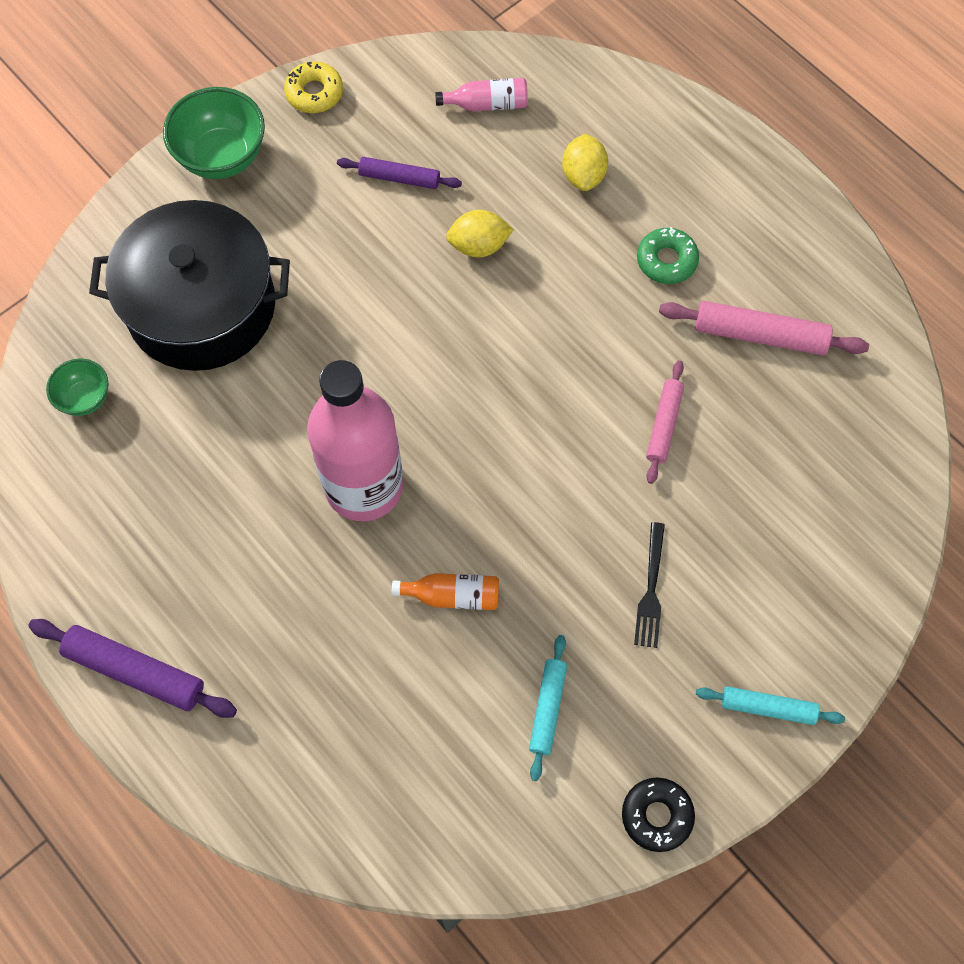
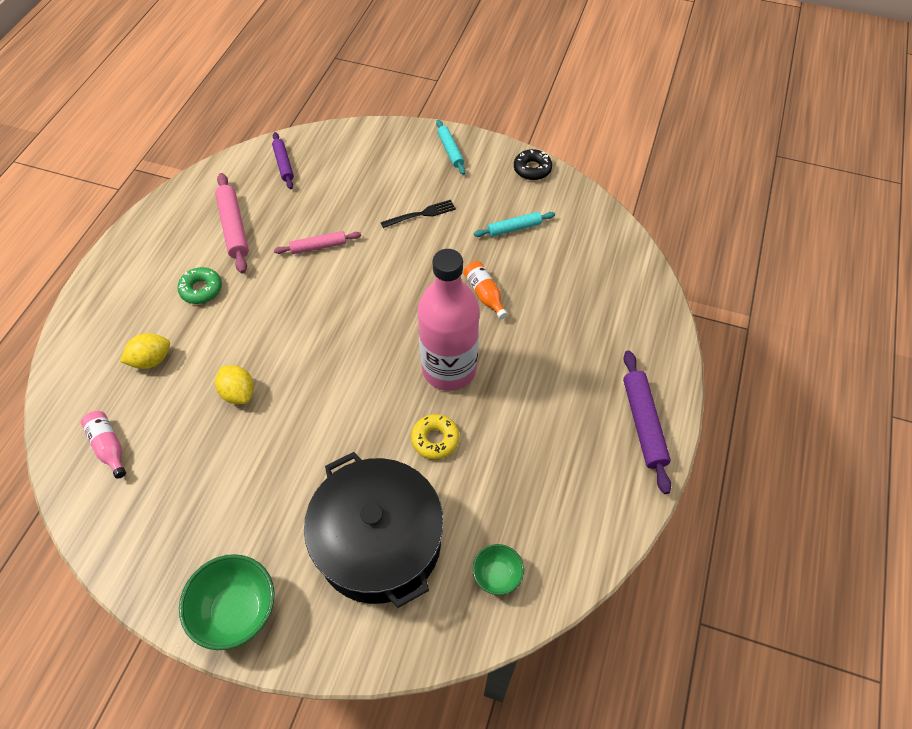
camera: 120 degrees left, 10 degrees down
(314, 93) = (143, 576): yellow donut -> yellow donut (435, 439)
(399, 178) = (202, 470): purple rolling pin -> purple rolling pin (283, 164)

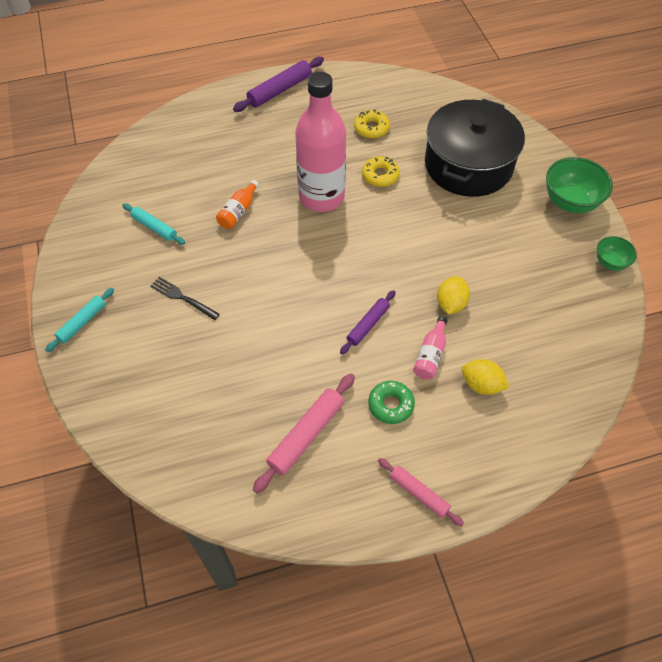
camera: 125 degrees left, 0 degrees up
(109, 447) = (564, 351): pink bottle -> pink bottle (430, 355)
(283, 164) = (193, 455): purple rolling pin -> purple rolling pin (368, 325)
(318, 246) = (275, 349): pink rolling pin -> pink rolling pin (419, 493)
(497, 576) = (434, 108): green bowl -> green bowl (610, 262)
(512, 479) = (371, 128): none -> yellow donut
(532, 169) = (71, 250): black donut -> none

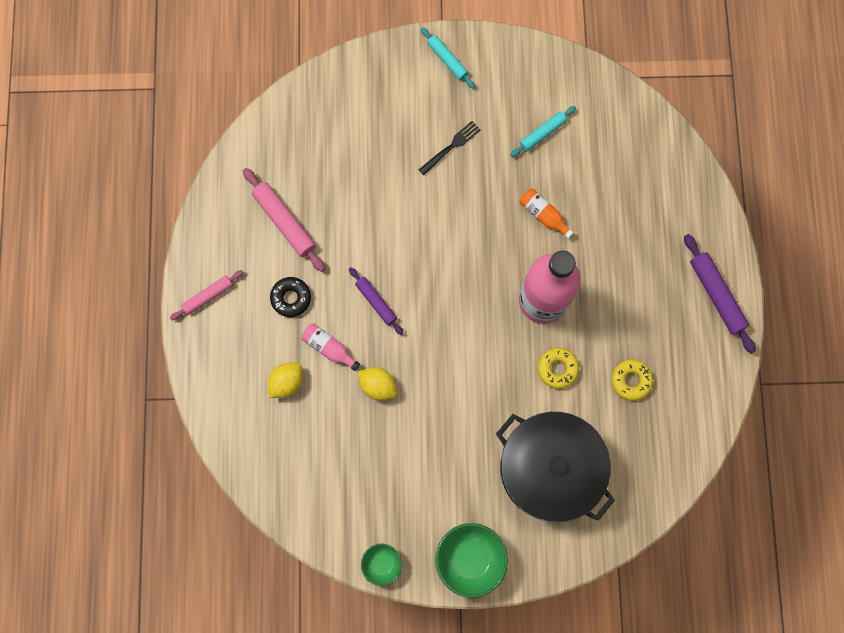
camera: 105 degrees right, 20 degrees up
(391, 405) = (291, 298): green donut -> black donut

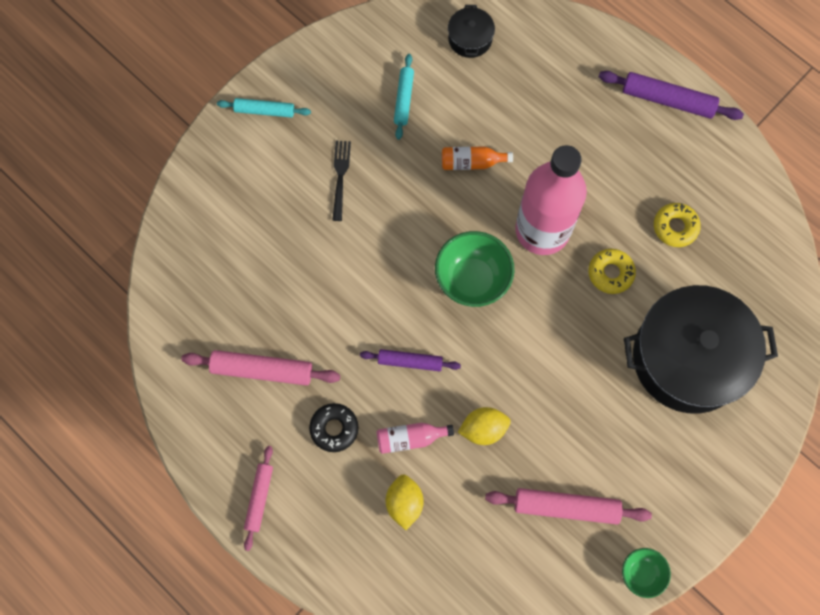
camera: 45 degrees left, 5 degrees down
(378, 480) = (566, 507): none -> pink rolling pin
(470, 559) = (705, 495): green bowl -> green bowl (472, 280)
(627, 133) = (470, 39): none -> black pot

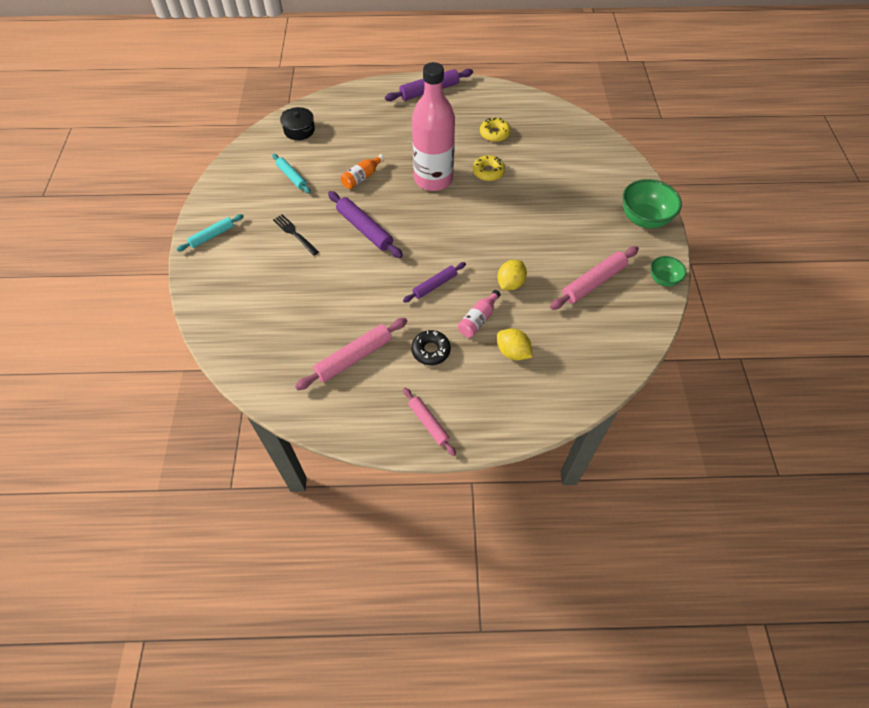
camera: 45 degrees left, 15 degrees down
(410, 232) = (364, 229): none -> purple rolling pin
(472, 280) = (423, 225): green bowl -> green bowl (644, 219)
(688, 358) = (566, 177): black pot -> none

